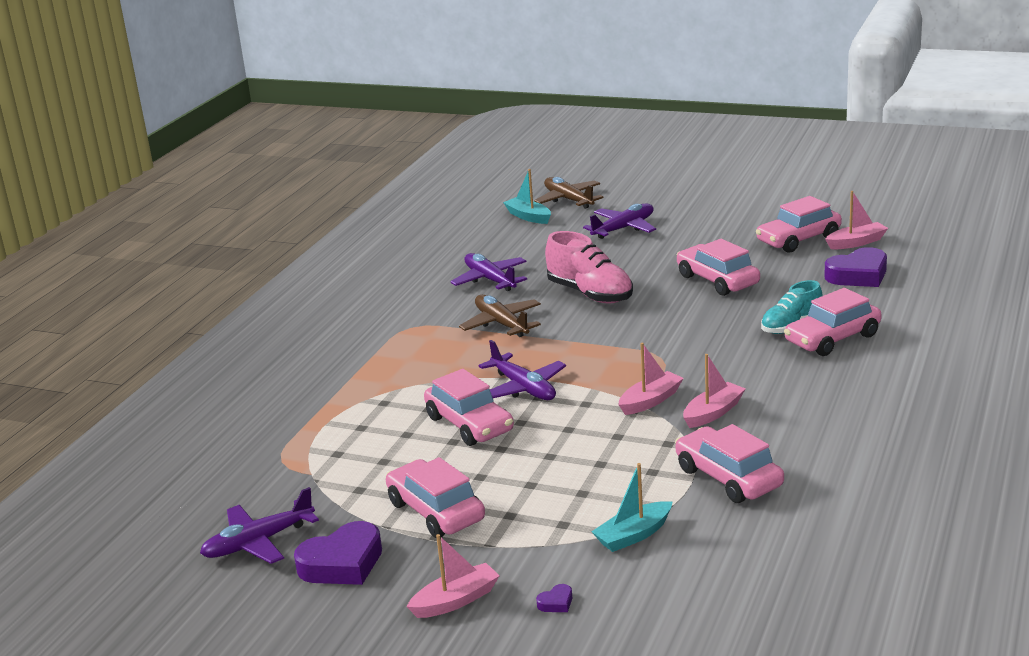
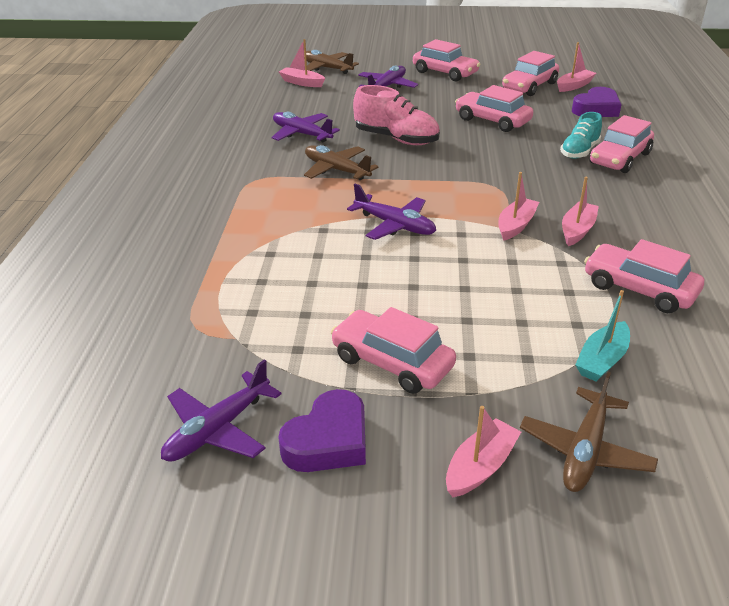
camera: 20 degrees left, 10 degrees up
(469, 424) = (367, 266): pink car -> pink car (445, 73)
(528, 217) = (302, 83): turquoise boat -> pink boat
(556, 603) = (585, 451): purple heart -> brown plane

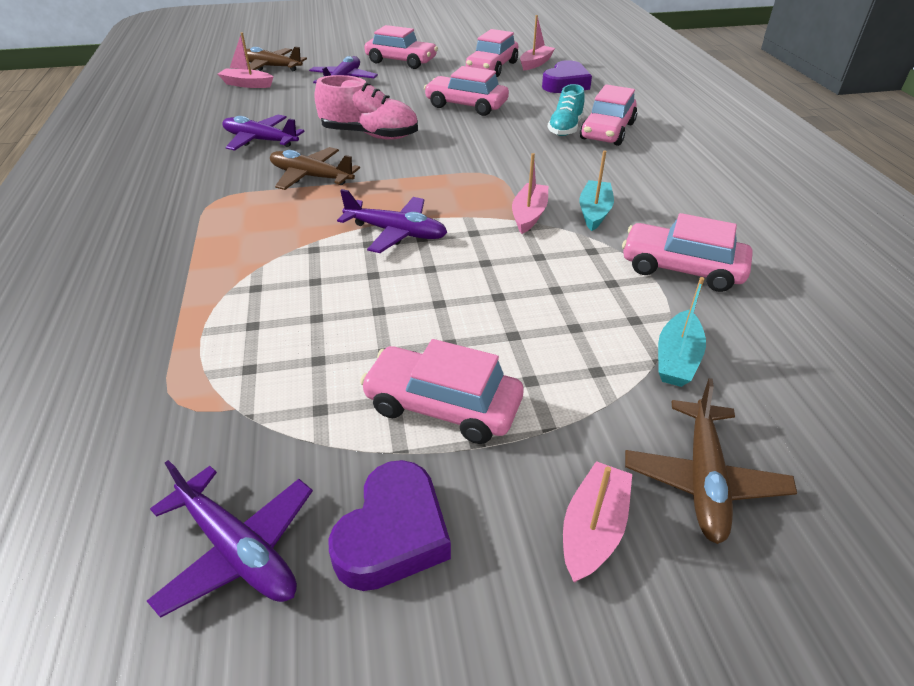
camera: 15 degrees left, 5 degrees up
(218, 429) = (238, 550): purple plane -> purple plane turned 75 degrees counterclockwise
(577, 230) = (594, 212): pink boat -> turquoise boat

